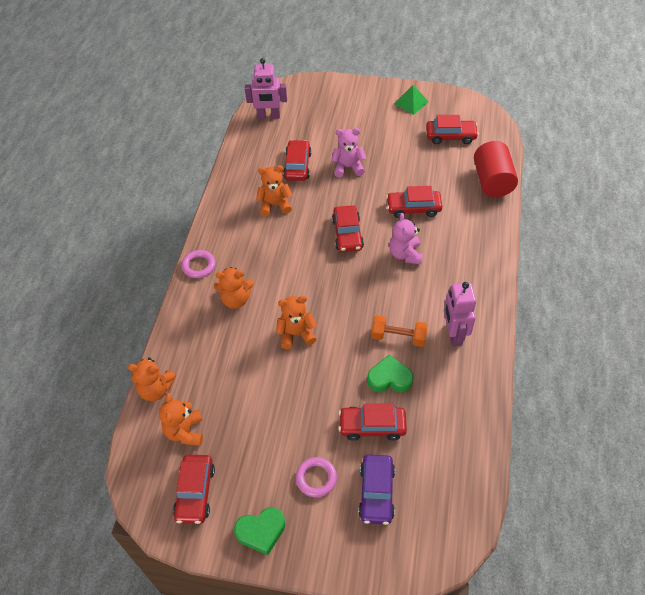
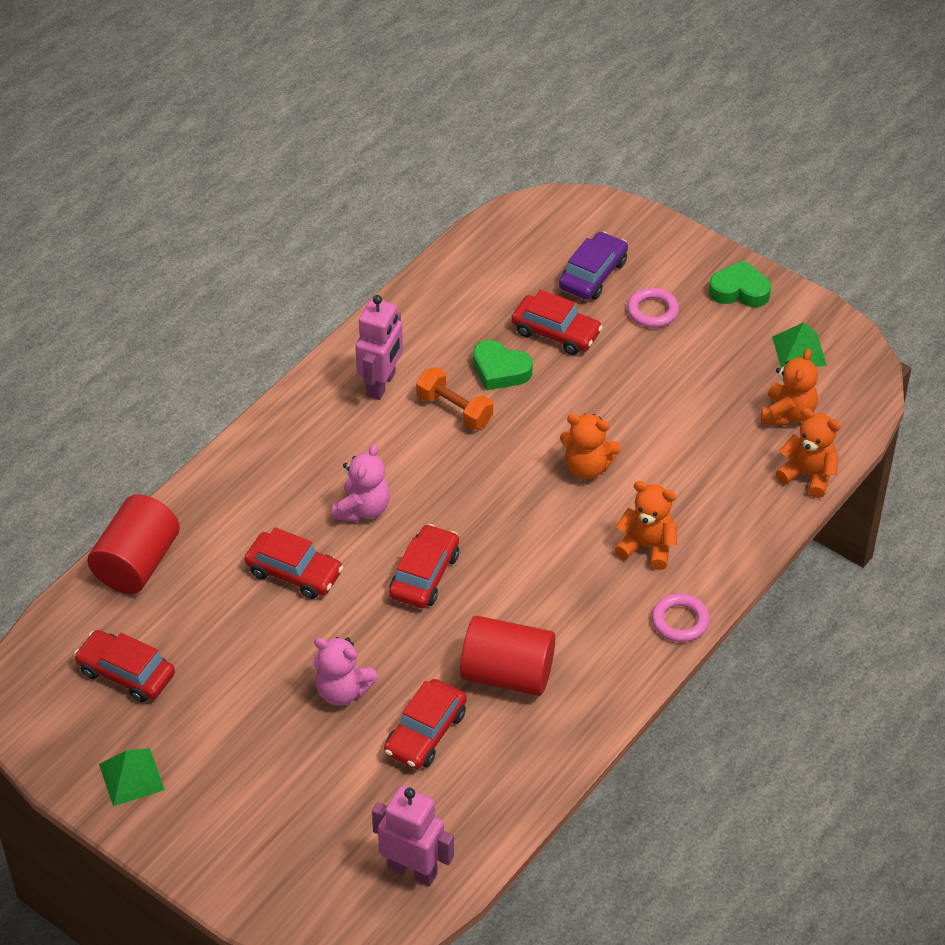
camera: 155 degrees left, 5 degrees down
(195, 492) = (799, 351): red car -> green pyramid
(275, 205) = (507, 674): orange teddy bear -> red cylinder

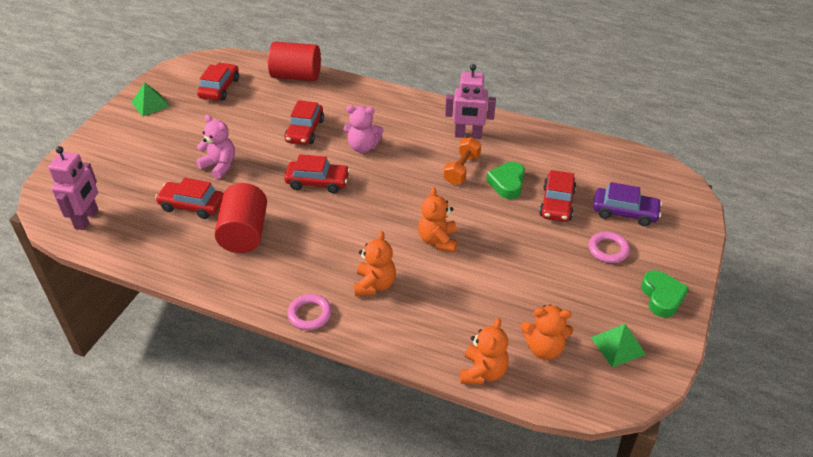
camera: 75 degrees right, 5 degrees down
(342, 691) = (219, 166): pink teddy bear -> pink teddy bear turned 120 degrees clockwise

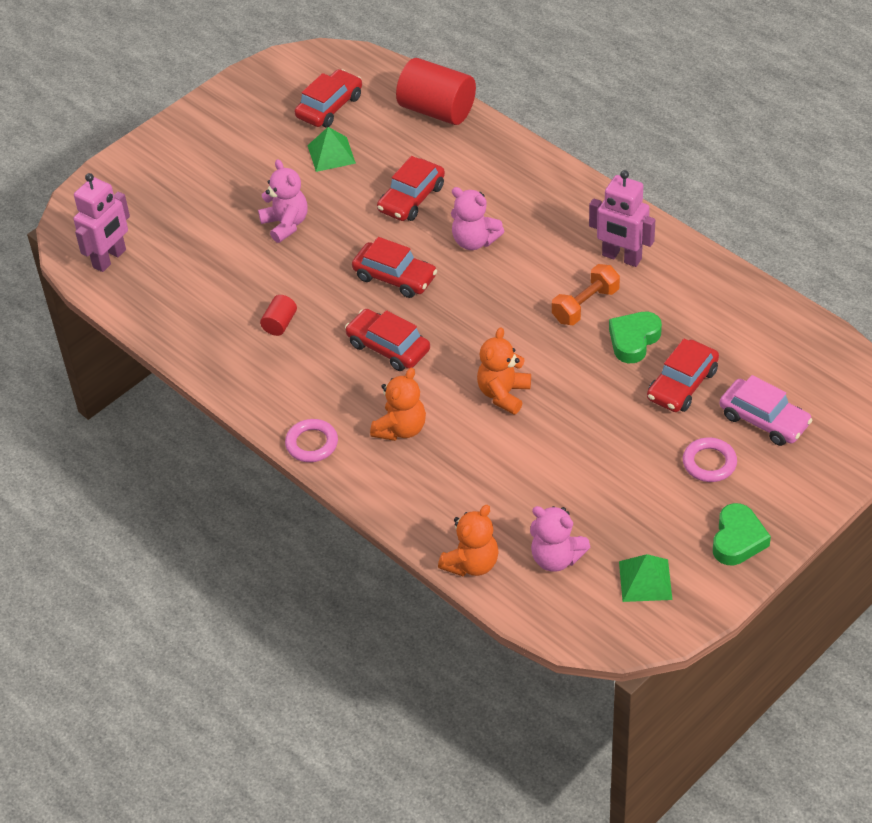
camera: 25 degrees right, 5 degrees up
(150, 104) = (234, 111): green pyramid -> green pyramid (331, 154)
(192, 205) = (233, 271): red car -> red car (388, 347)
(244, 233) = (280, 324): red cylinder -> red cylinder, size x0.47
(544, 348) = (556, 558): orange teddy bear -> pink teddy bear
(624, 212) = (764, 420): purple car -> pink car

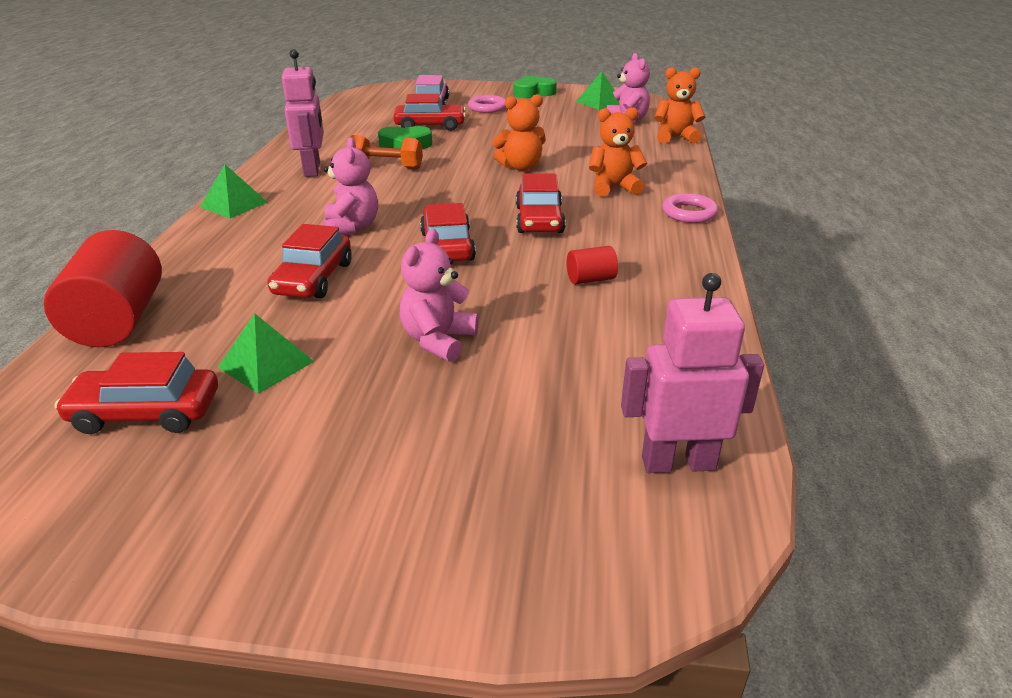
camera: 130 degrees left, 15 degrees down
(411, 198) = (313, 278): red car -> red car turned 105 degrees clockwise
(579, 193) = (234, 204): none -> green pyramid

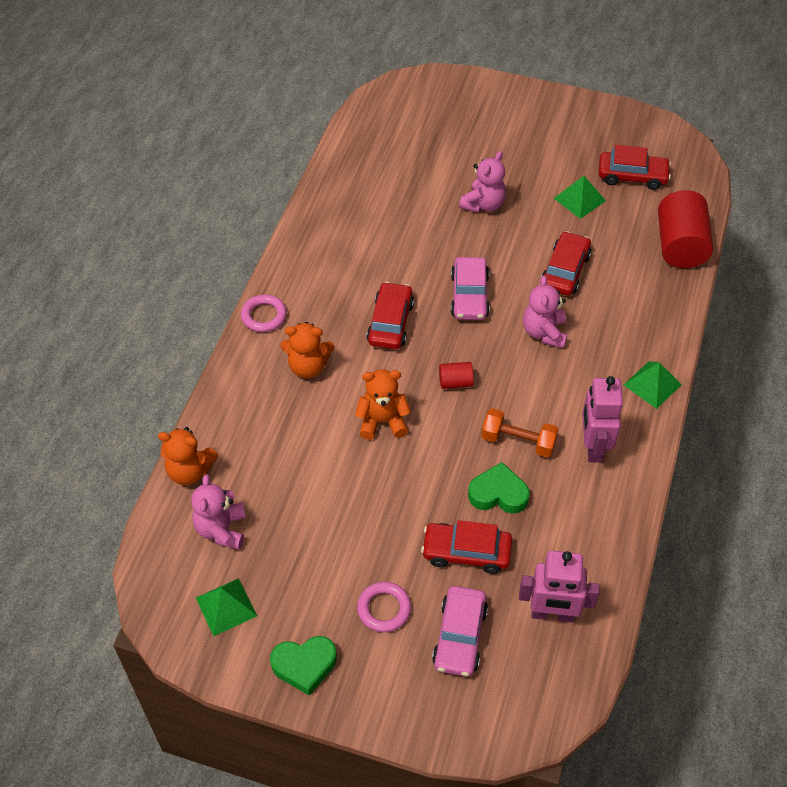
camera: 170 degrees left, 20 degrees up
(447, 246) = (469, 296): red car -> pink car
(590, 279) = (376, 245): red cylinder -> red cylinder (455, 382)
(678, 463) = (383, 121): pink robot -> pink robot (552, 614)

